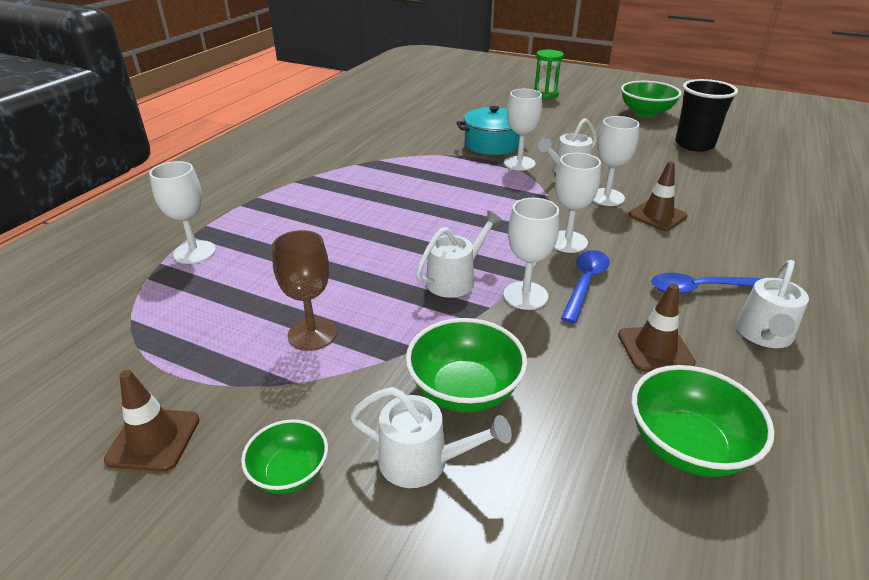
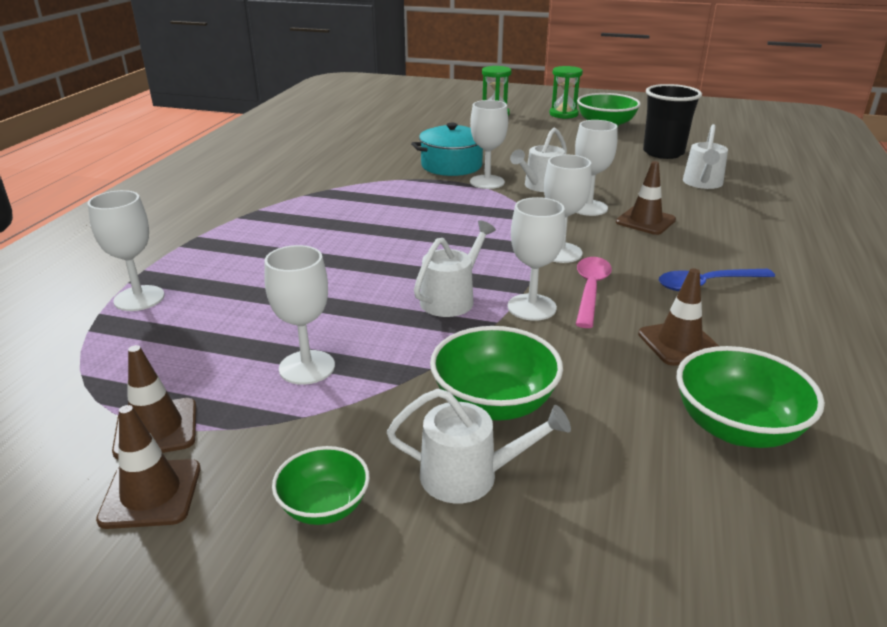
camera: 10 degrees left, 5 degrees down
(174, 378) = (156, 429): none -> brown traffic cone
(312, 334) = (307, 367): brown goblet -> white goblet
(585, 283) = (590, 290): blue spoon -> pink spoon
(609, 98) = (563, 114): none -> green hourglass
(764, 335) = (781, 320): white watering can -> white watering can (702, 183)

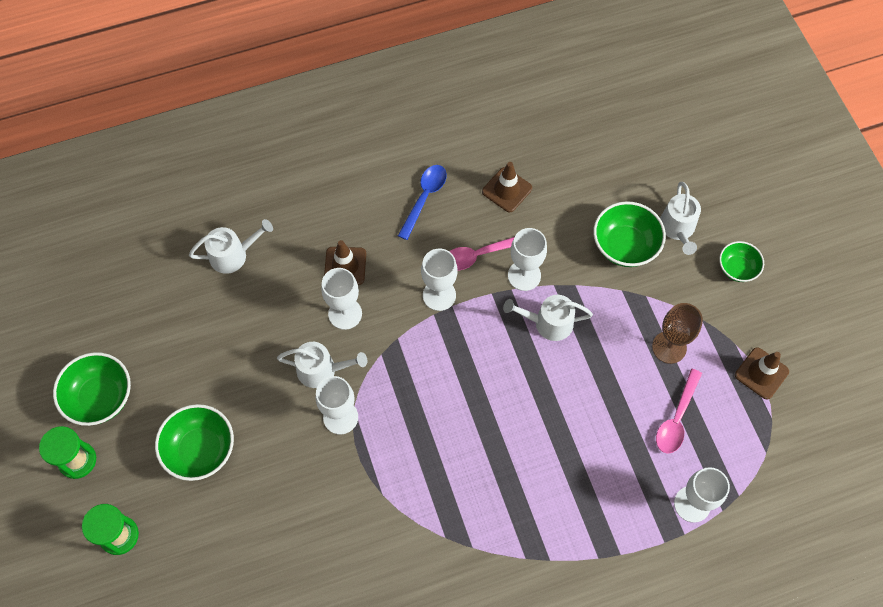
camera: 125 degrees left, 35 degrees up
(151, 494) = (788, 336): brown traffic cone -> none
(225, 330) = (676, 418): none -> pink spoon
(307, 367) = (669, 347): white goblet -> brown goblet
(451, 165) = (319, 472): turquoise pot -> none
(469, 476) = (678, 228): white watering can -> white watering can turned 150 degrees counterclockwise
(663, 153) = (165, 311): black cup -> none
(707, 284) = (424, 198): blue spoon -> blue spoon turned 105 degrees counterclockwise
(736, 428) = (563, 146): green bowl -> green bowl (200, 450)

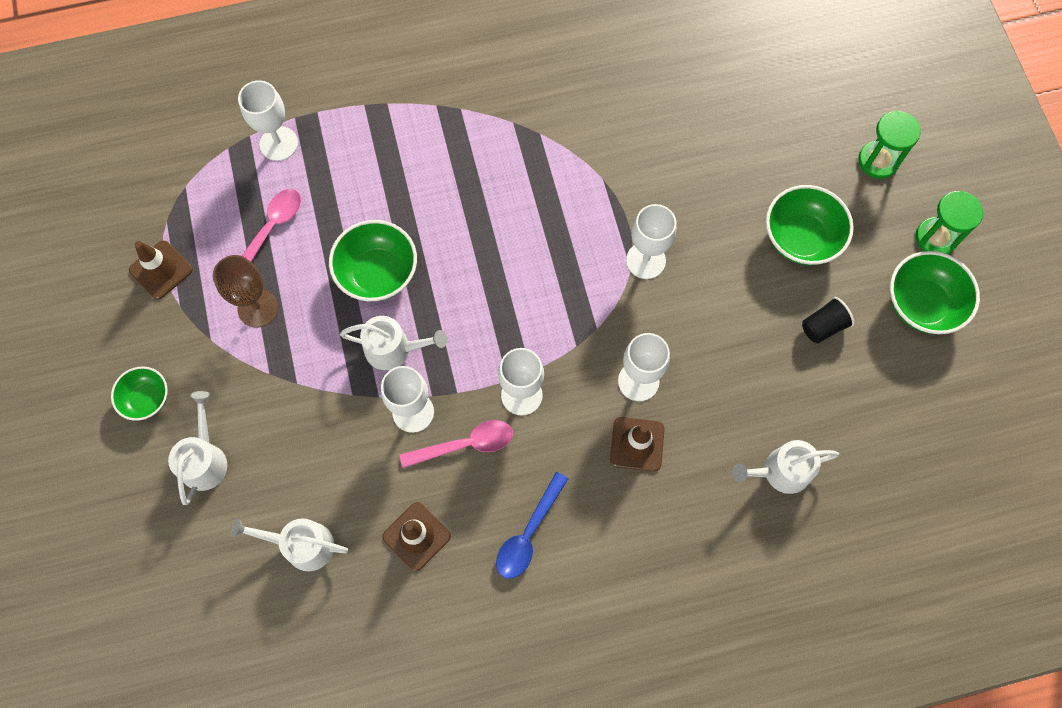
camera: 175 degrees left, 5 degrees up
(188, 371) = (823, 326): none -> black cup
(321, 370) = (667, 315): white watering can -> white watering can (302, 545)
(625, 246) = (278, 441): green bowl -> green bowl (377, 273)

